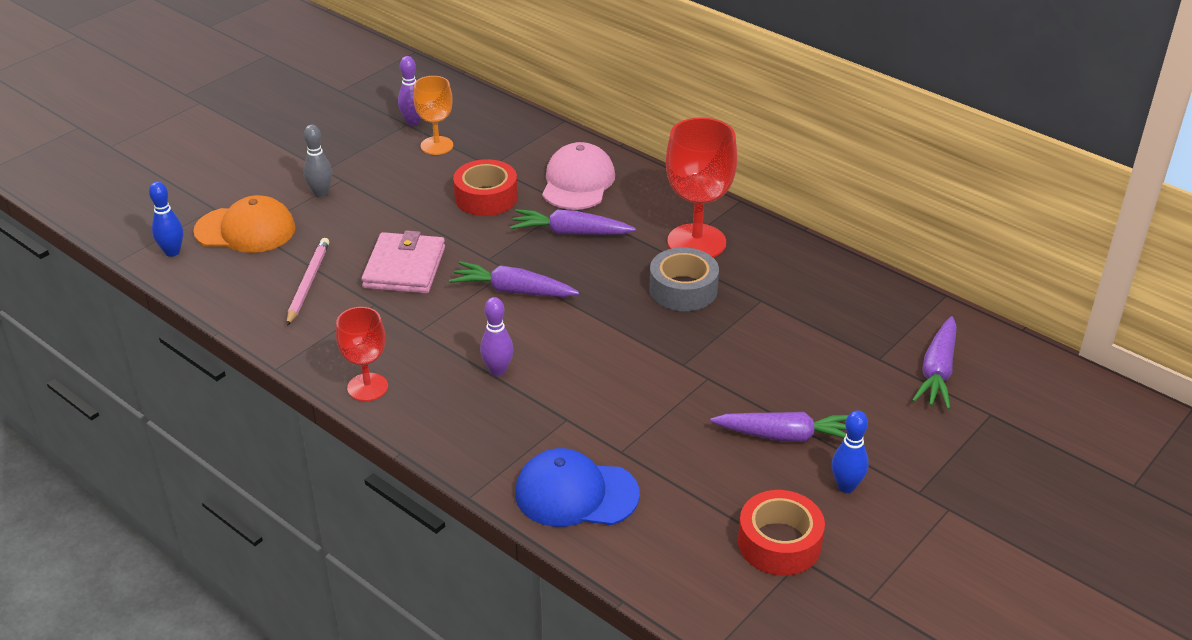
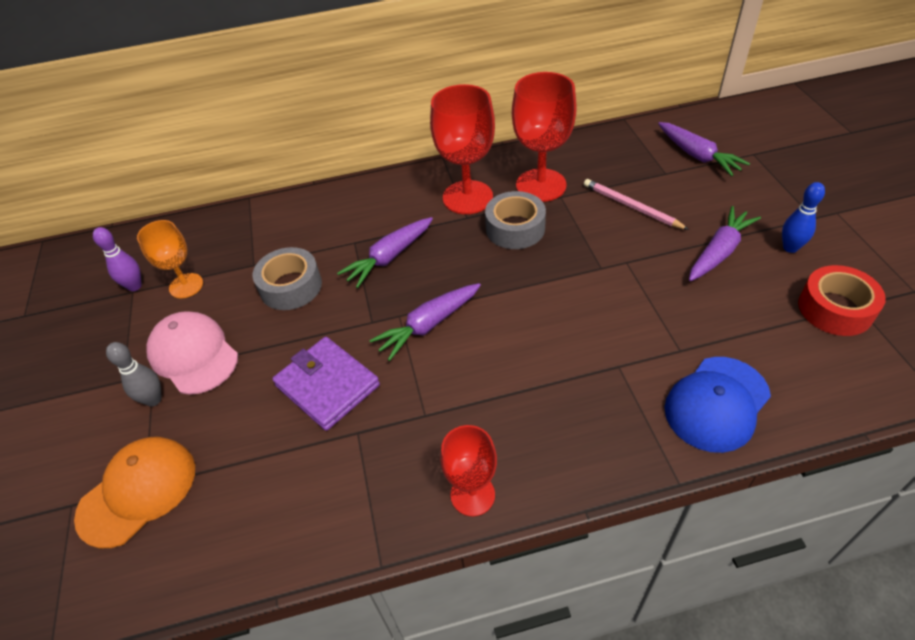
camera: 50 degrees left, 10 degrees up
(172, 252) = (97, 583): blue bowling pin -> none
(308, 283) = (275, 474): pink pencil -> pink pencil (631, 207)
(404, 267) = (327, 385): pink wallet -> purple wallet
(486, 197) = (291, 286): red tape -> grey tape
(498, 371) = (524, 383): purple bowling pin -> none
(578, 182) = (332, 225): pink cap -> pink cap (193, 355)
(764, 280) = (541, 185): none -> red goblet

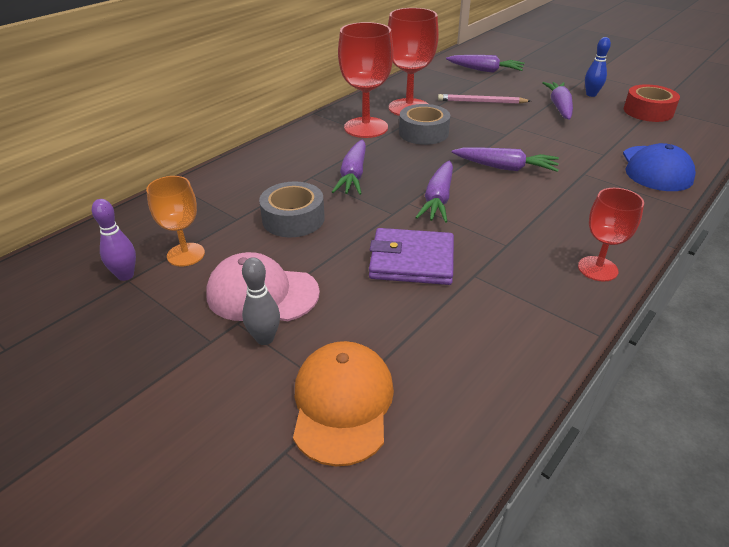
camera: 40 degrees left, 10 degrees down
(541, 316) = (505, 168): none -> purple carrot

